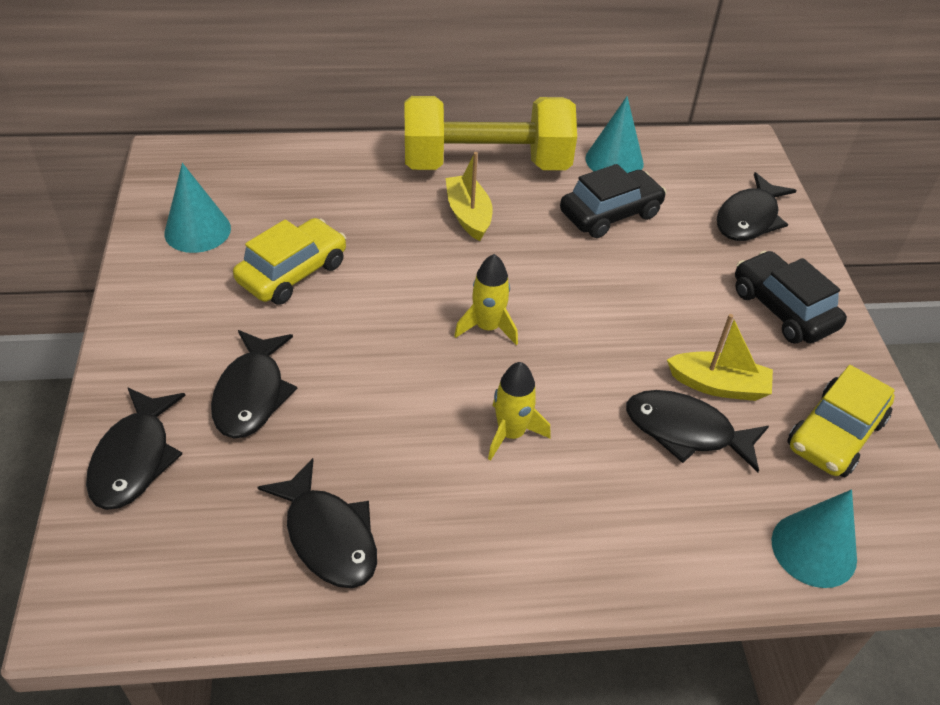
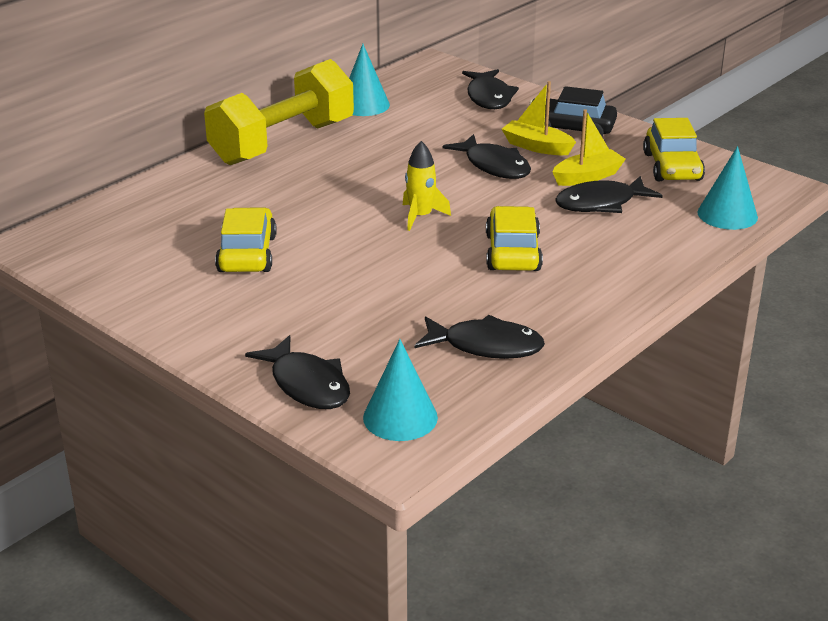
camera: 40 degrees left, 15 degrees down
(197, 230) = (134, 268): turquoise cone -> turquoise cone (400, 417)
(252, 394) = (328, 319): black fish -> black fish (494, 166)
(468, 215) = (316, 172): yellow boat -> yellow boat (537, 147)
(511, 433) = (512, 252): yellow rocket -> yellow car
(610, 214) = (404, 131): black car -> none

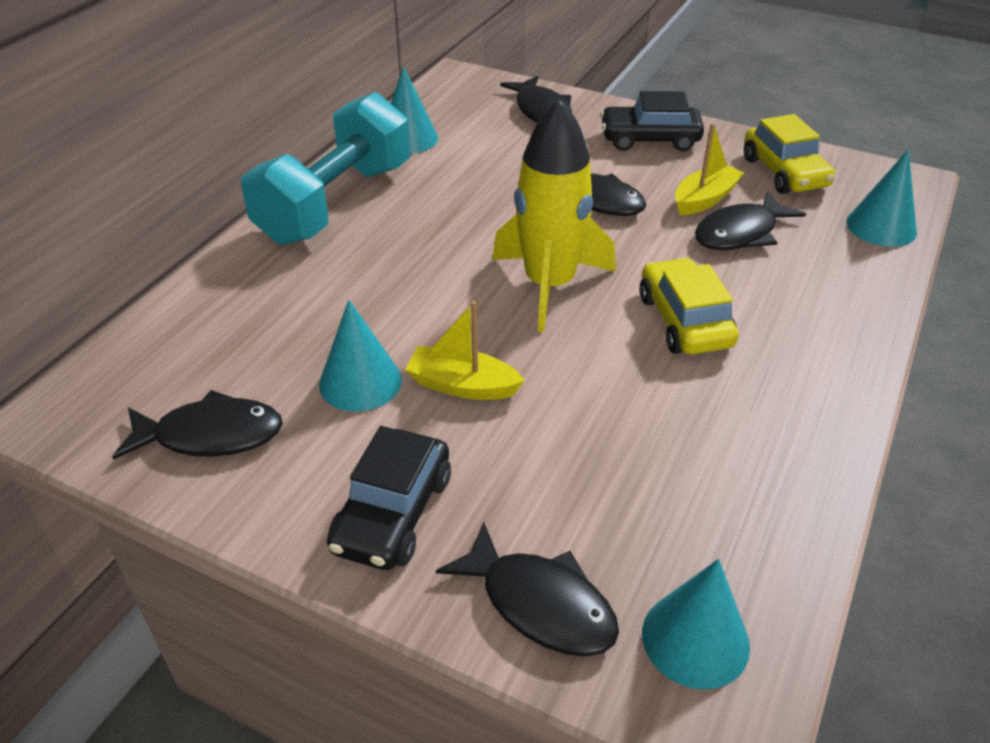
camera: 15 degrees left, 10 degrees up
(234, 326) = (393, 513): none -> black car
(247, 254) = (360, 382): yellow car -> turquoise cone
(283, 143) = (336, 203): yellow dumbbell -> turquoise dumbbell
(421, 216) = (549, 285): yellow rocket -> yellow rocket, size x1.93
(486, 346) = (735, 479): black fish -> black fish (211, 435)
(537, 147) = (627, 167): yellow boat -> yellow boat (462, 385)

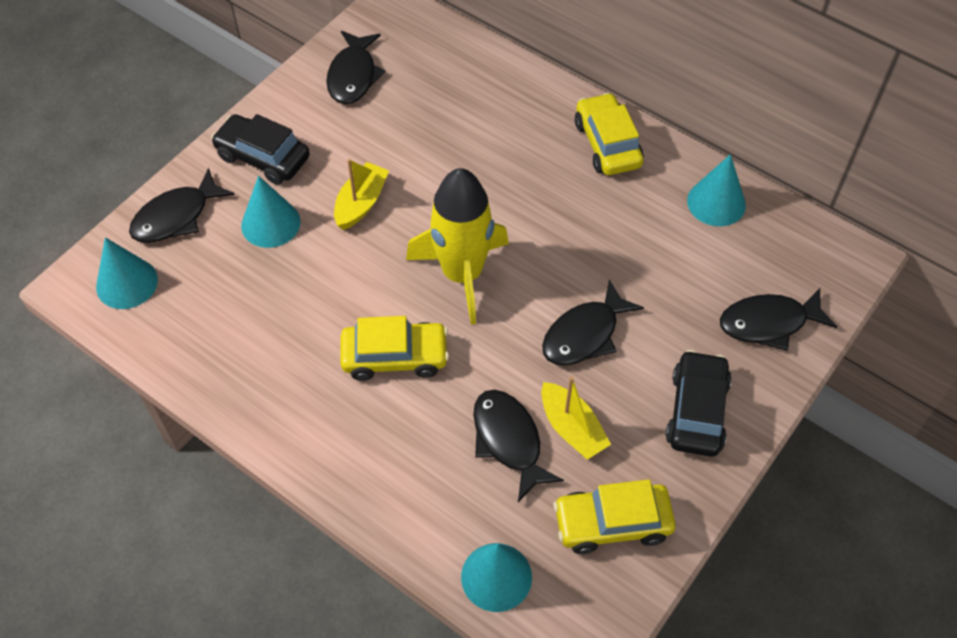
camera: 100 degrees right, 15 degrees up
(336, 203) = (607, 144): turquoise dumbbell -> yellow car
(360, 382) = (381, 148): turquoise cone -> turquoise cone (270, 223)

